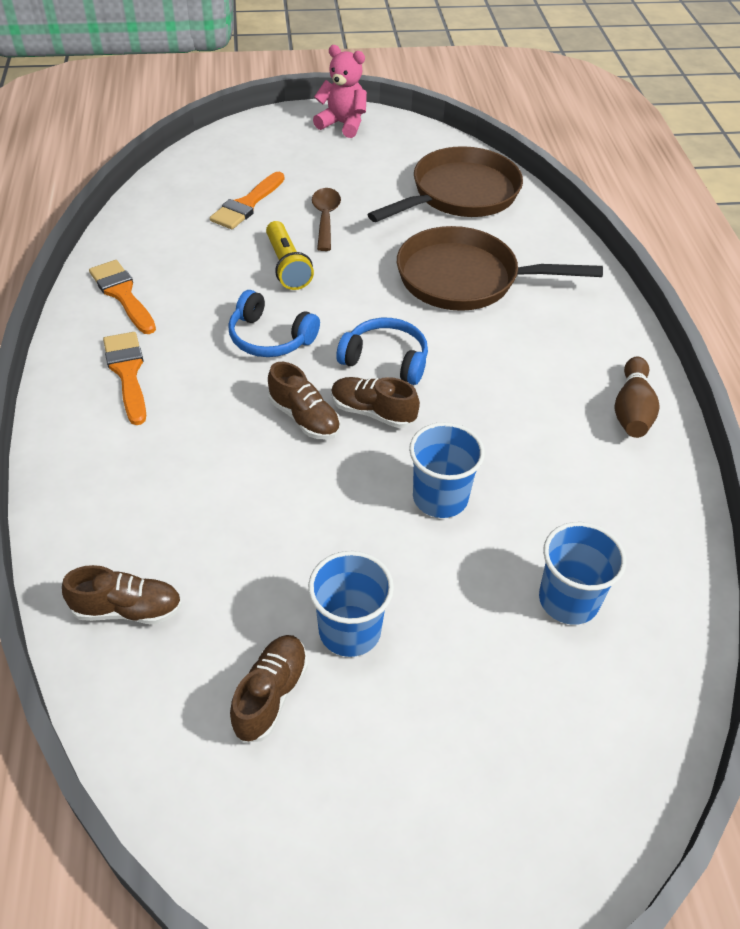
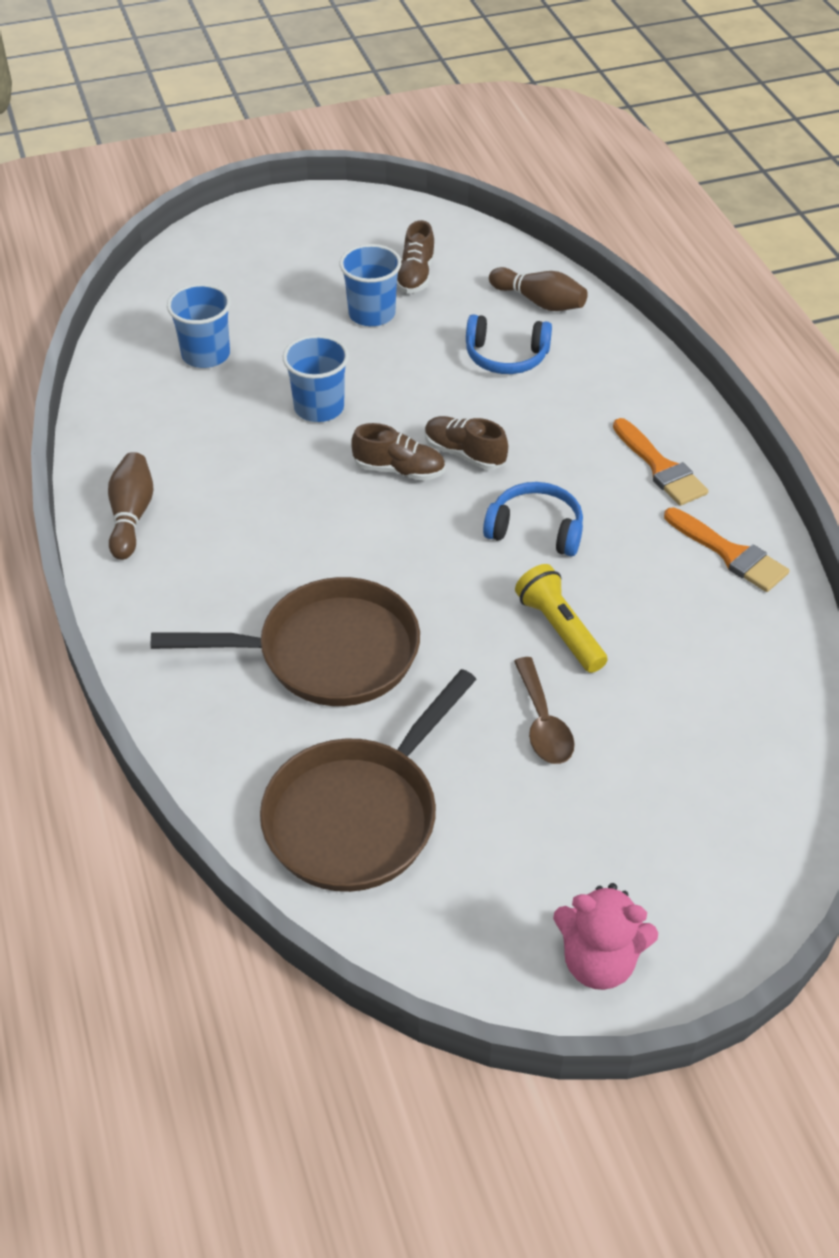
camera: 170 degrees right, 0 degrees up
(127, 609) = (539, 302): brown shoe -> brown bowling pin
(247, 204) = (664, 726): orange brush -> none
(385, 360) = (401, 526): blue headphones -> blue headphones (506, 356)

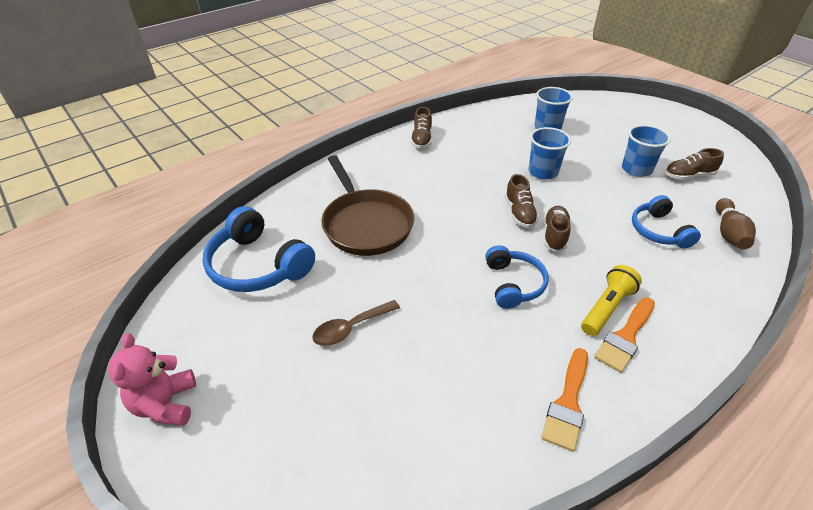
camera: 70 degrees right, 5 degrees down
(131, 516) = (422, 139): brown bowling pin -> brown shoe
(358, 814) = (258, 265): brown pan -> blue headphones
(560, 629) = (433, 317): yellow flashlight -> yellow flashlight (606, 308)

